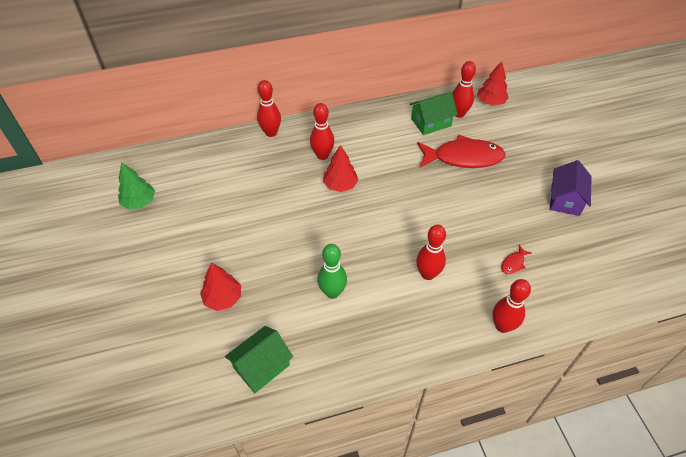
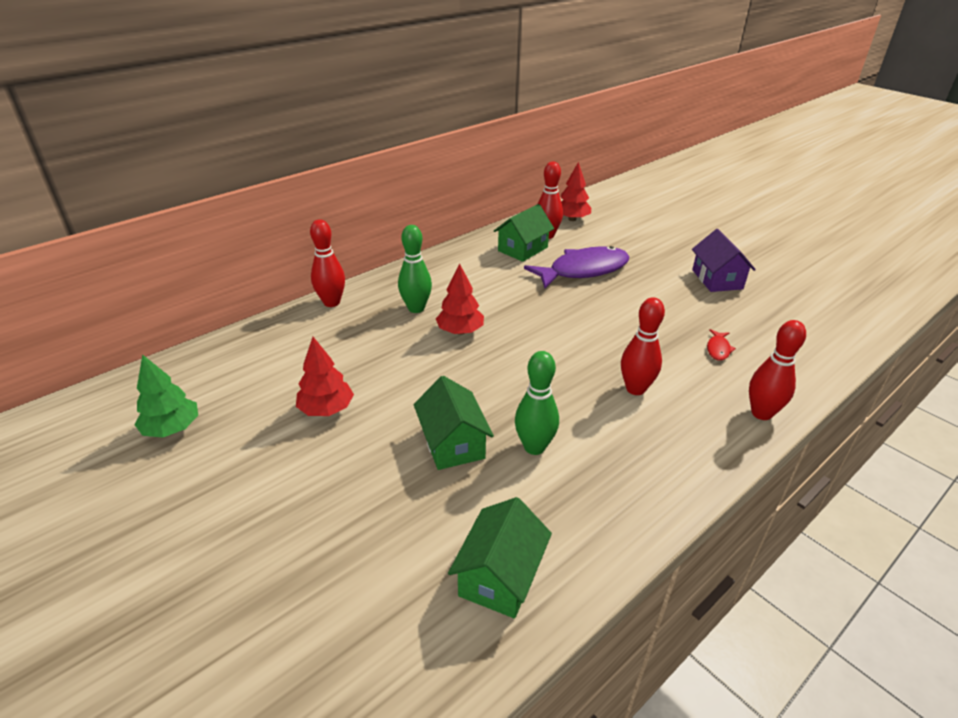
camera: 25 degrees left, 15 degrees down
(223, 298) = (382, 508): red tree -> red tree (326, 409)
(285, 270) = (452, 443): none -> green house
(322, 155) = (416, 308): red bowling pin -> green bowling pin
(463, 157) = (583, 270): red fish -> purple fish

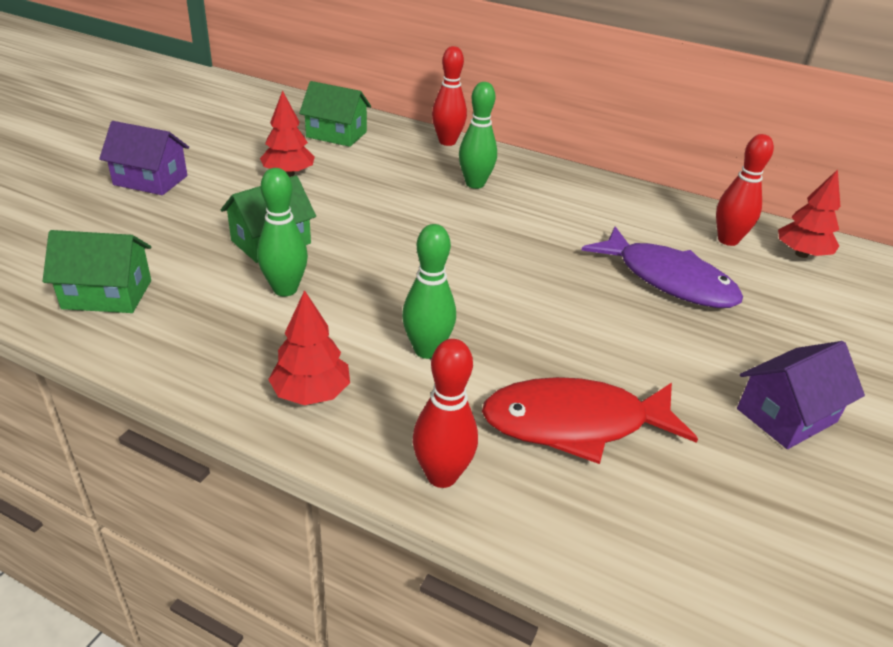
camera: 65 degrees right, 0 degrees up
(172, 429) = (236, 123): green tree -> none
(268, 520) = (150, 180): none -> purple house
(460, 331) = (454, 215): red tree -> red tree (311, 393)
(522, 249) = (670, 227): green house -> green house (336, 134)
(635, 389) = (427, 350): red bowling pin -> green bowling pin
(718, 349) = (575, 424): red fish -> red fish, size x2.49

